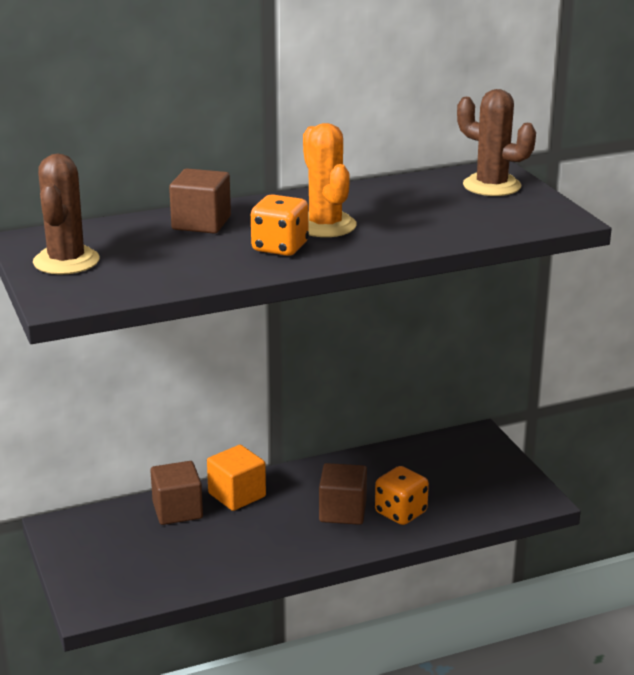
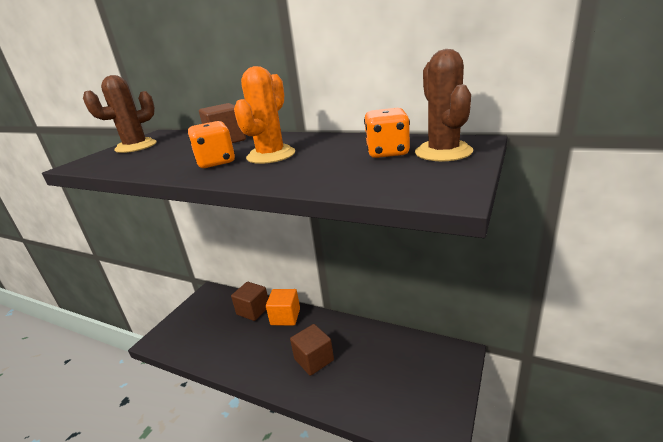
camera: 50 degrees right, 0 degrees up
(400, 513) = (340, 382): orange dice -> orange dice (387, 152)

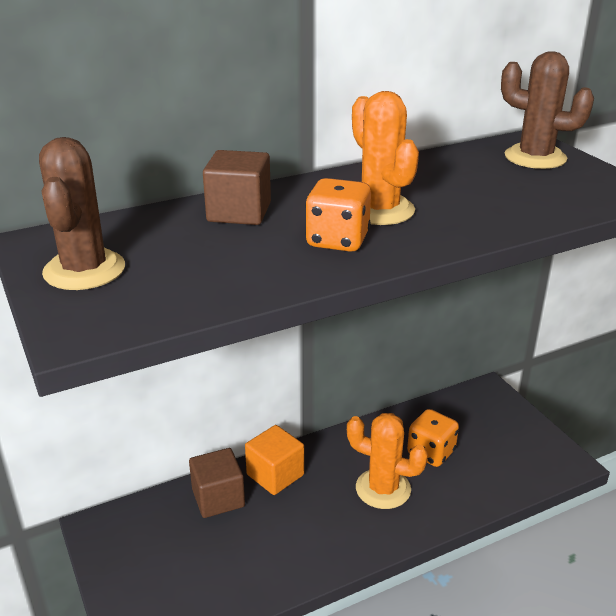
camera: 55 degrees left, 5 degrees up
(314, 359) = (383, 489): brown cube -> orange cactus
(387, 152) = (491, 171): orange dice -> orange dice (431, 452)

